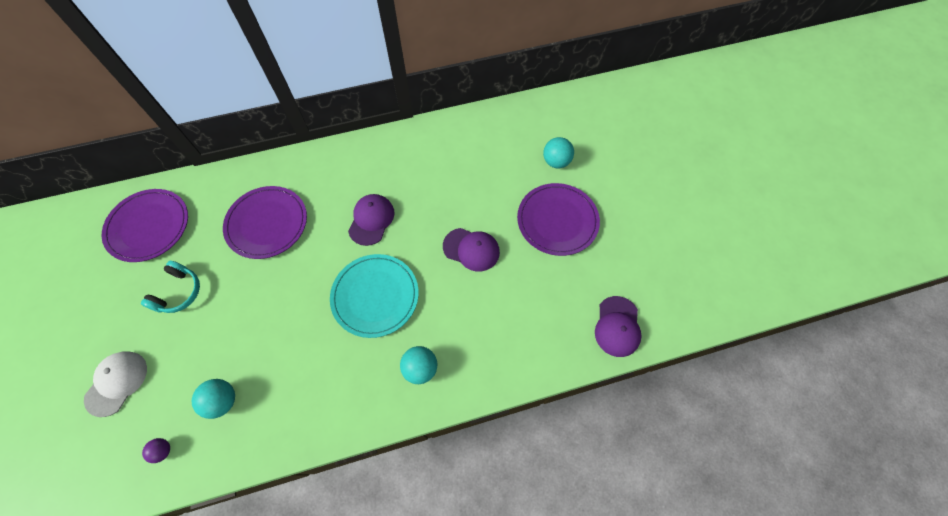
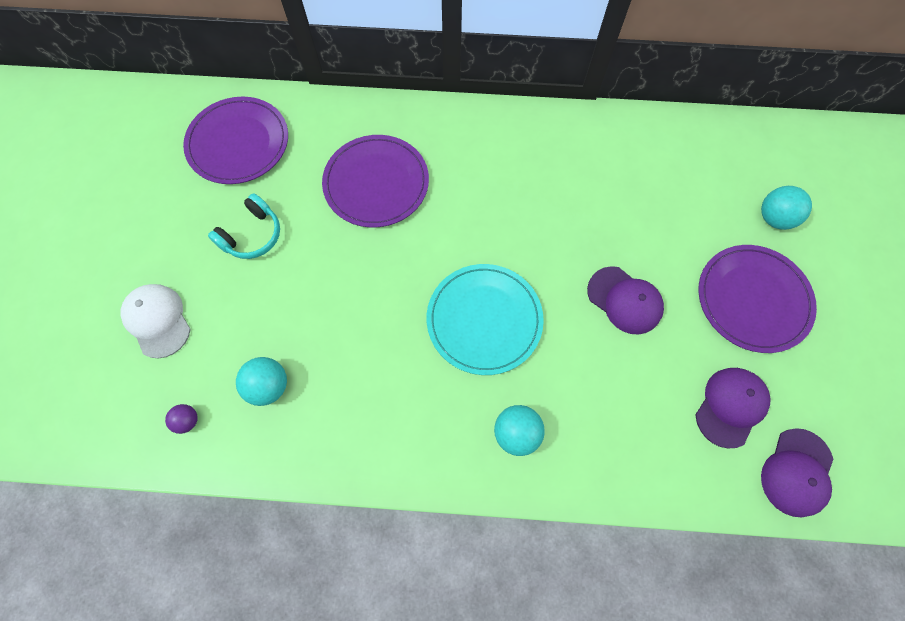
camera: 20 degrees right, 5 degrees up
(117, 383) = (157, 320): white cap -> white cap turned 75 degrees counterclockwise
(371, 220) = (505, 220): purple cap -> purple cap (731, 406)

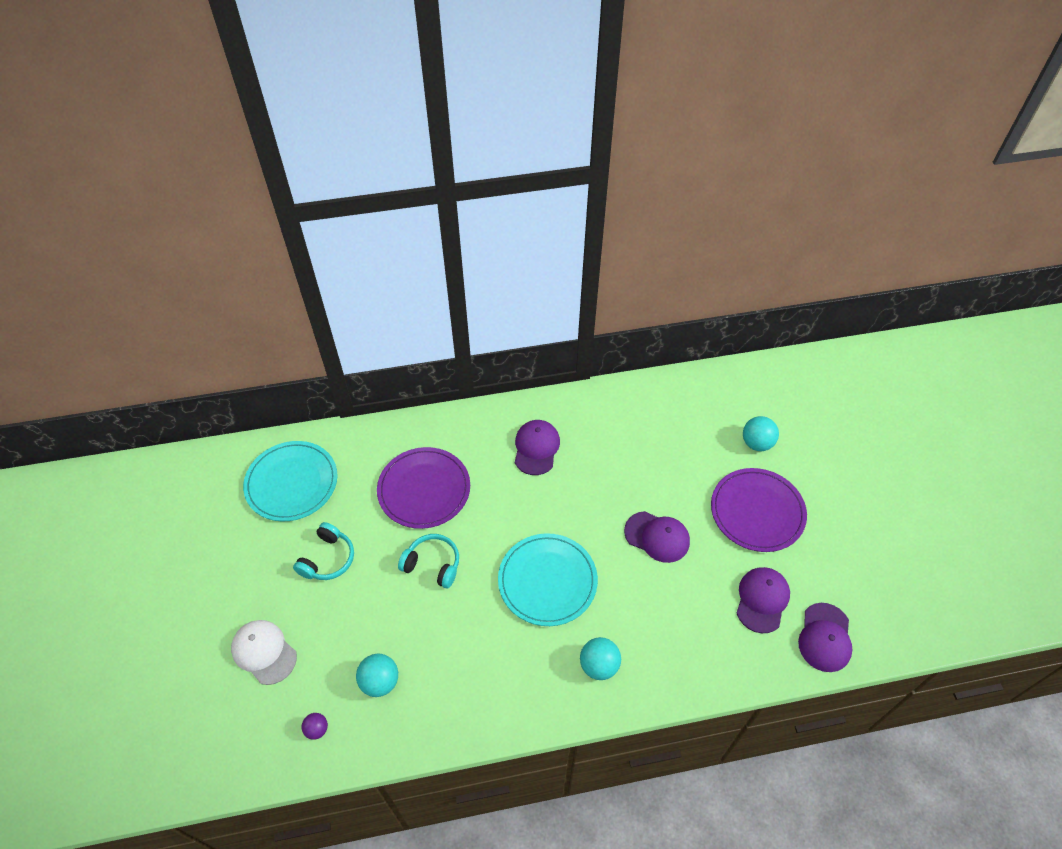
camera: 15 degrees left, 15 degrees down
(238, 143) = (292, 483): purple plate -> turquoise plate
(362, 269) = (432, 564): none -> turquoise headphones
(513, 165) = (536, 448): none -> purple cap

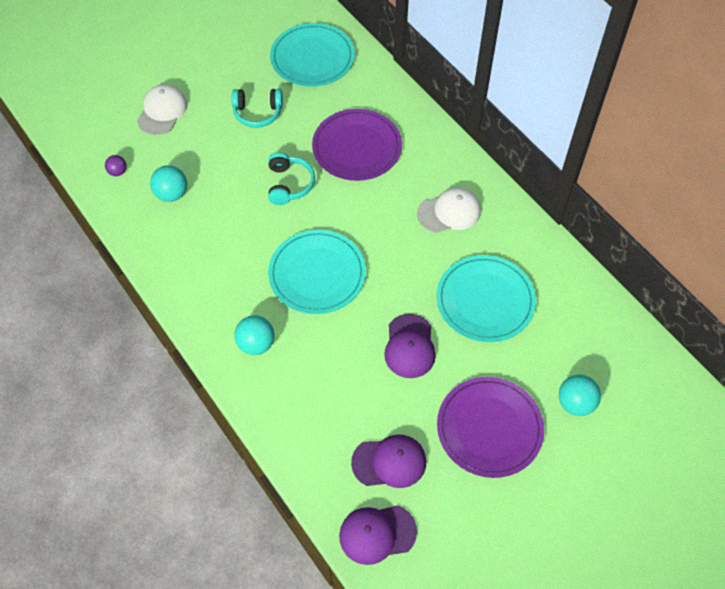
camera: 65 degrees right, 5 degrees up
(536, 448) = (449, 212): purple cap -> white cap
(637, 461) = (485, 300): none -> turquoise plate

